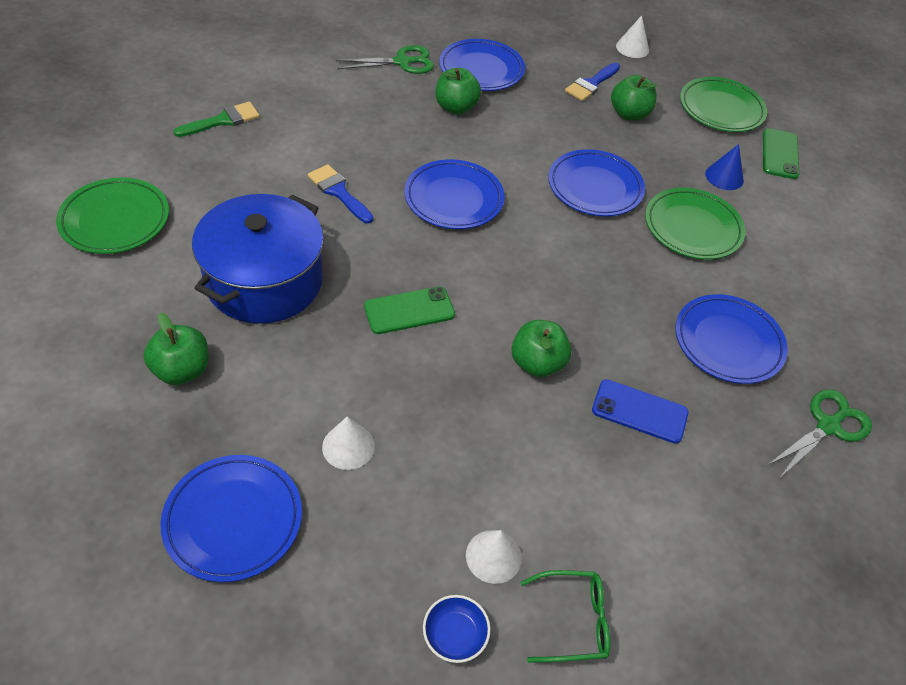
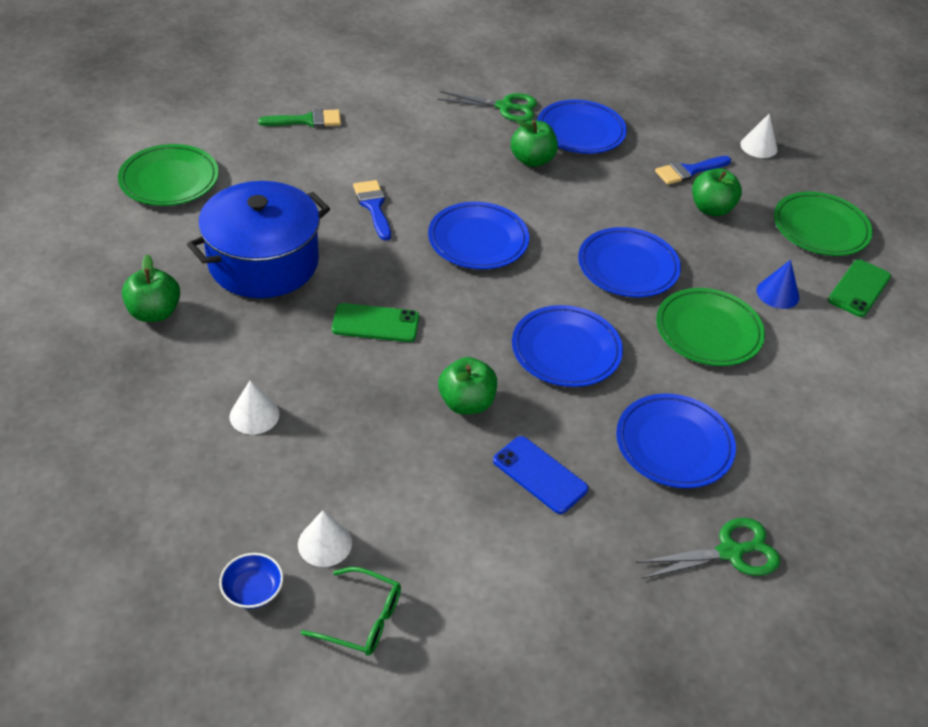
camera: 25 degrees right, 5 degrees down
(233, 520) = (128, 439): blue plate -> blue plate (566, 350)

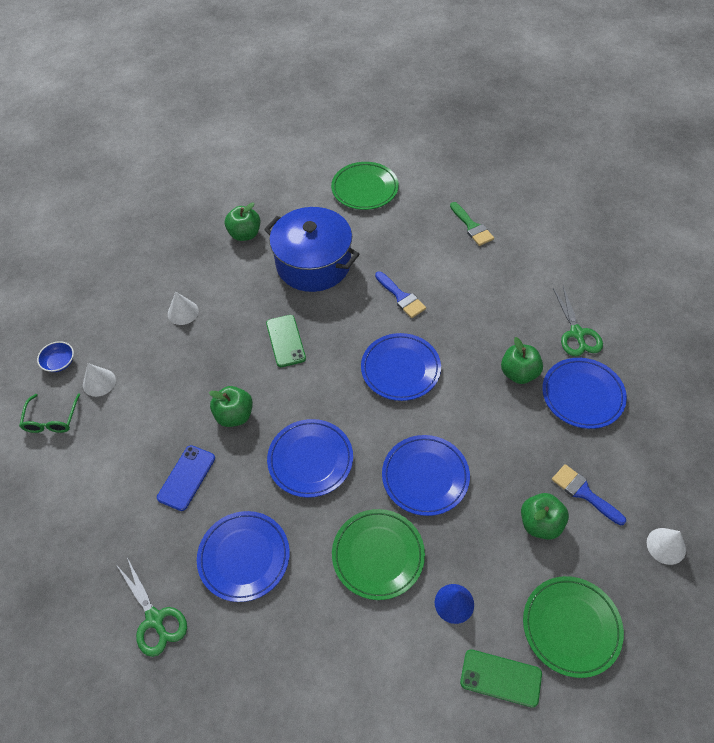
camera: 75 degrees right, 10 degrees up
(373, 206) = (401, 297): blue brush -> blue brush turned 90 degrees clockwise

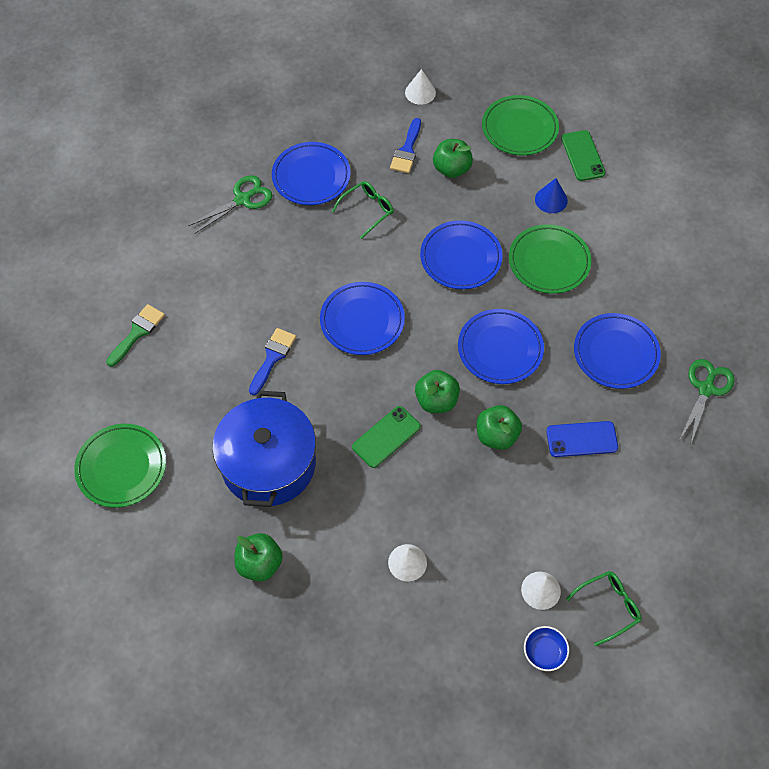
camera: 120 degrees left, 5 degrees up
(519, 373) = (313, 228): green apple -> green apple (436, 401)
(520, 424) = (367, 210): none -> green glasses

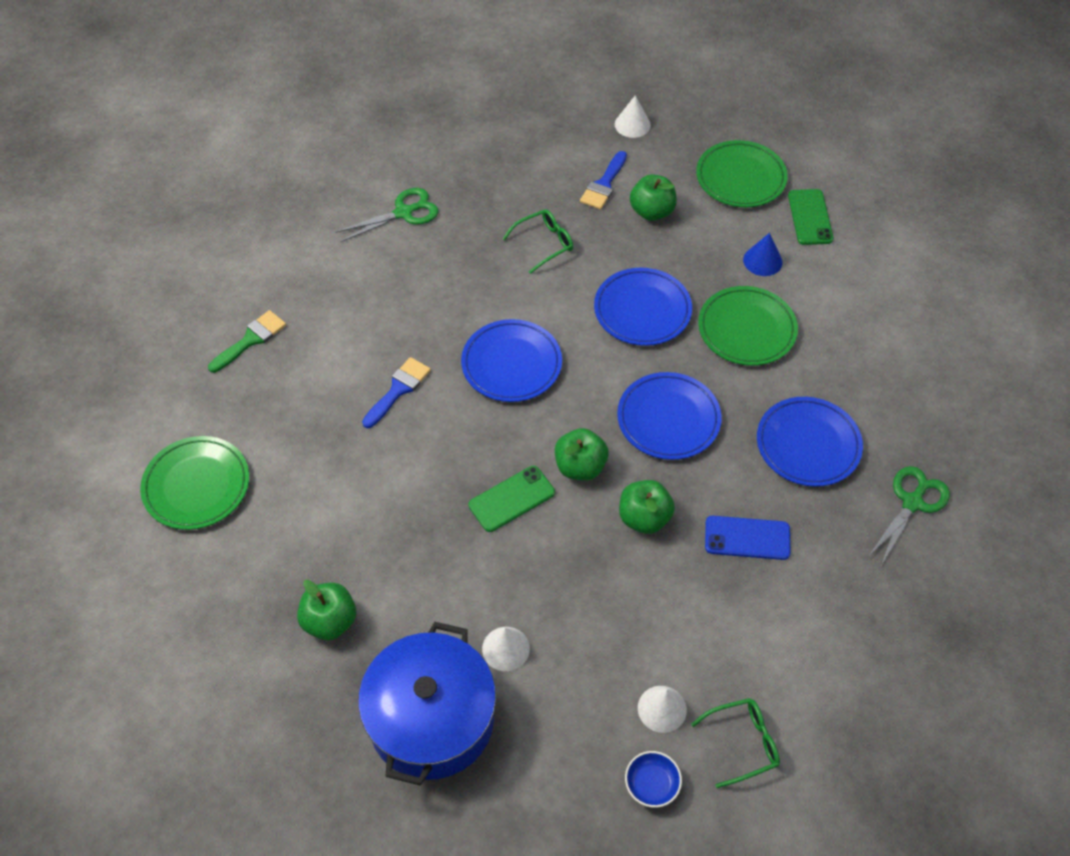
camera: 10 degrees right, 5 degrees down
(268, 464) = (366, 508): blue pot -> blue pot (431, 719)
(311, 176) = (487, 198): blue plate -> none

